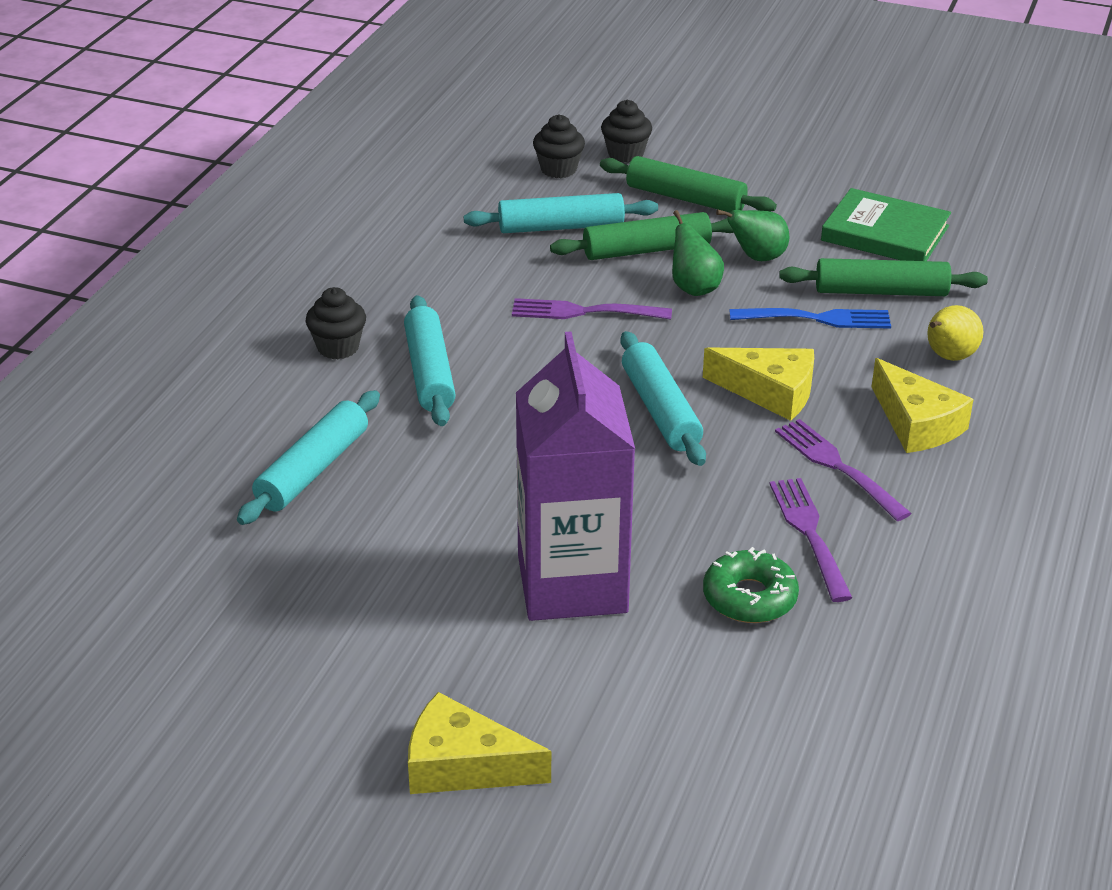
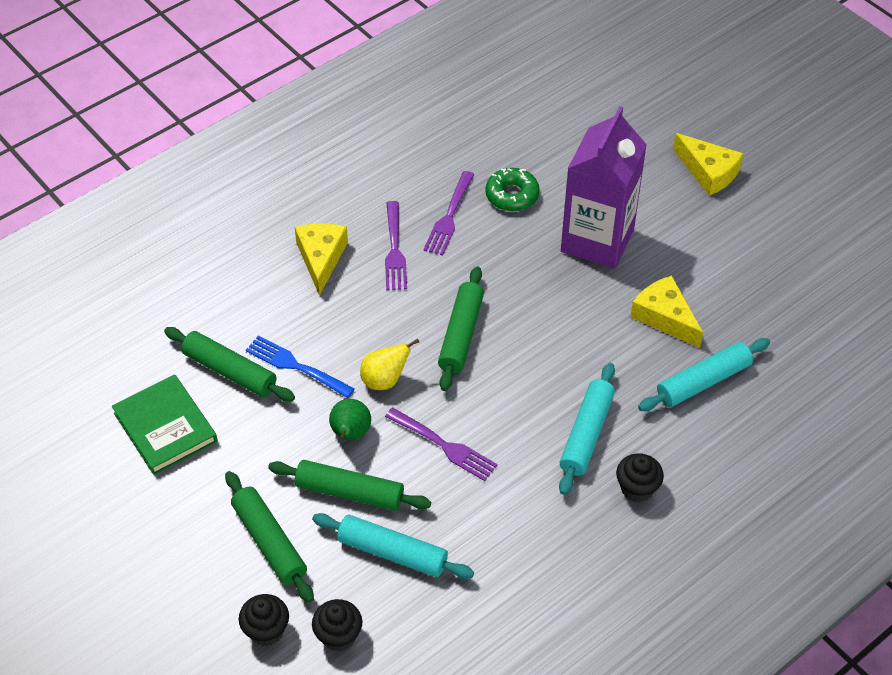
camera: 150 degrees left, 15 degrees up
(660, 410) = (461, 334): turquoise rolling pin -> green rolling pin
(757, 258) = (279, 445): green pear -> none
(770, 392) = (383, 319): yellow cheese -> yellow cheese (664, 317)
(948, 357) = (249, 297): yellow pear -> yellow pear (384, 380)

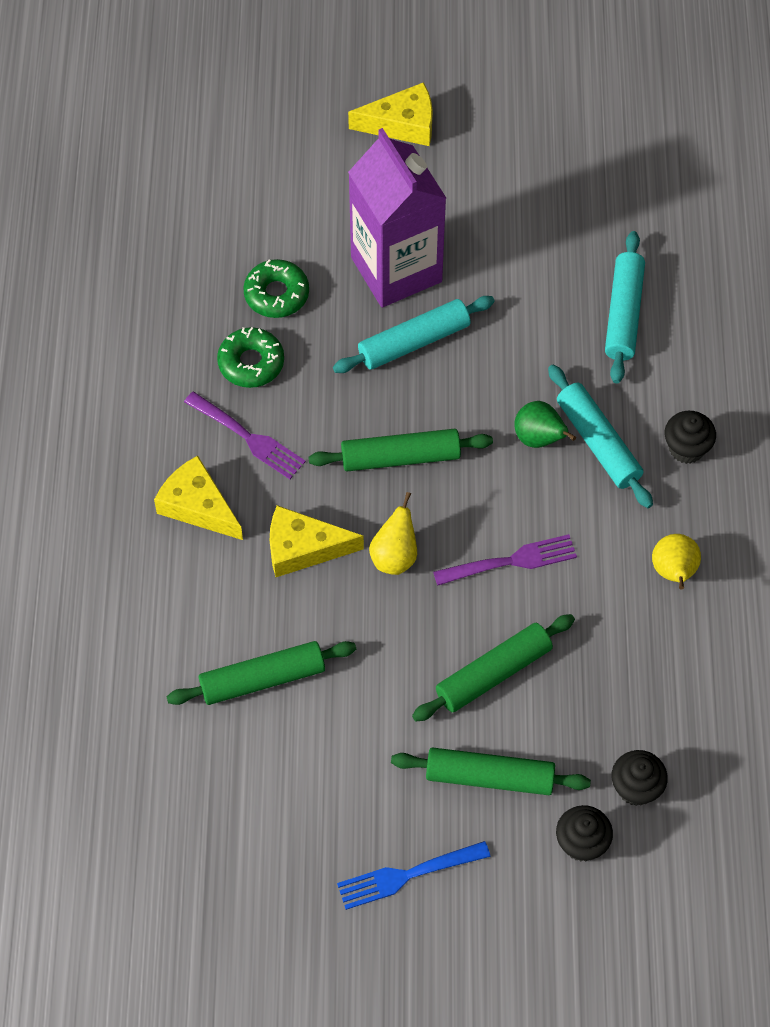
camera: 50 degrees left, 10 degrees up
(165, 427) = (279, 780): green book -> none
(297, 366) = (310, 618): blue fork -> blue fork (408, 874)
(350, 434) = (430, 628): green pear -> green pear (539, 438)
(392, 552) = (587, 684): turquoise rolling pin -> turquoise rolling pin (414, 342)
(449, 216) = (251, 363): purple fork -> green donut
(461, 334) = (400, 457): green rolling pin -> green rolling pin turned 60 degrees counterclockwise
(530, 546) = (673, 572): none -> yellow pear
(664, 317) = (530, 287): yellow cheese -> yellow cheese (303, 548)

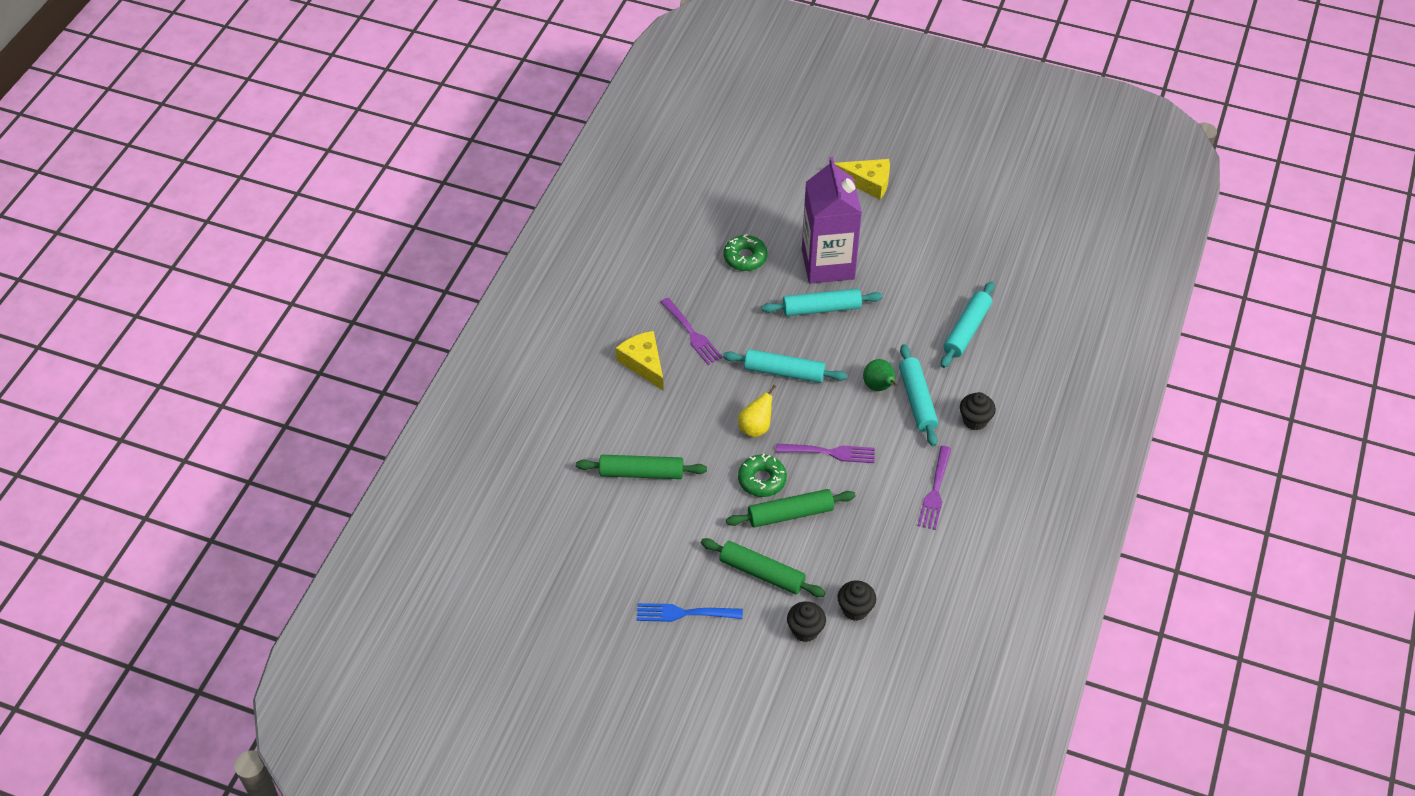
camera: 20 degrees right, 10 degrees down
(251, 363) = (712, 292): green donut -> green donut (762, 480)
(303, 548) = (699, 406): yellow cheese -> none
(400, 457) = (784, 372): green rolling pin -> turquoise rolling pin
(673, 572) = (935, 490): yellow pear -> purple fork

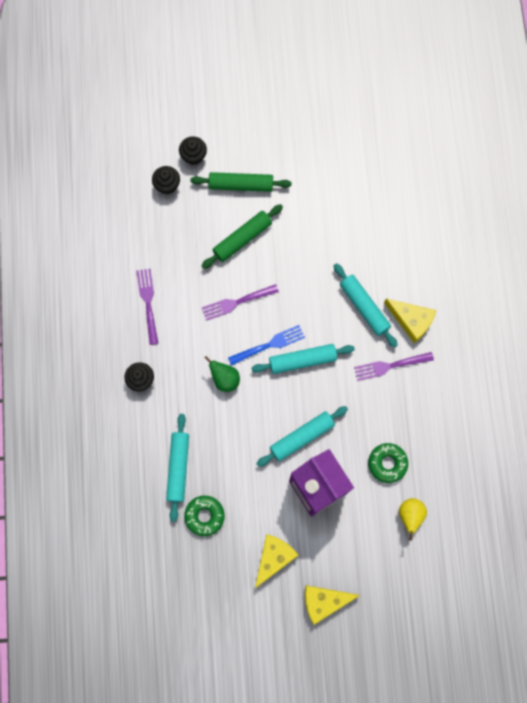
camera: 155 degrees right, 25 degrees up
(641, 473) = (362, 226): green rolling pin -> none
(685, 613) = (277, 134): blue fork -> blue fork (269, 345)
(691, 333) = (390, 365): purple fork -> purple fork turned 45 degrees counterclockwise
(755, 428) = (300, 300): yellow pear -> yellow pear (410, 515)
(762, 480) = (275, 257): green donut -> green donut (204, 516)
(901, 228) = (273, 558): none -> yellow cheese
(917, 400) = (191, 379): turquoise rolling pin -> turquoise rolling pin (364, 307)

